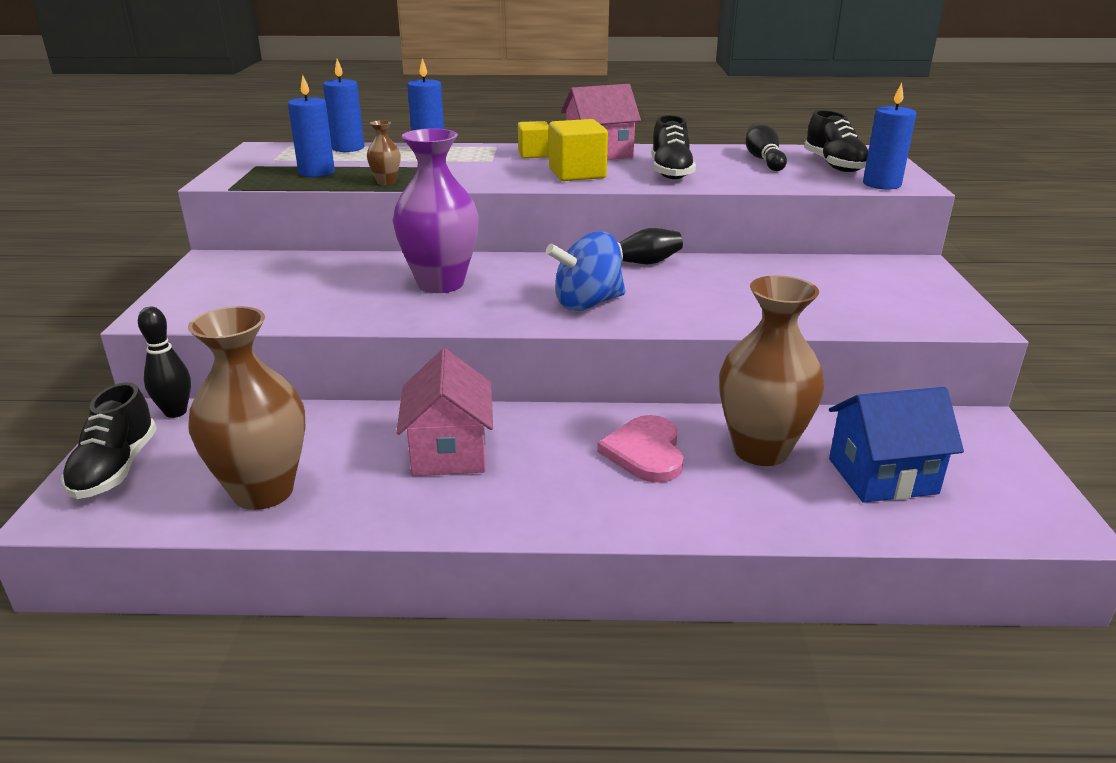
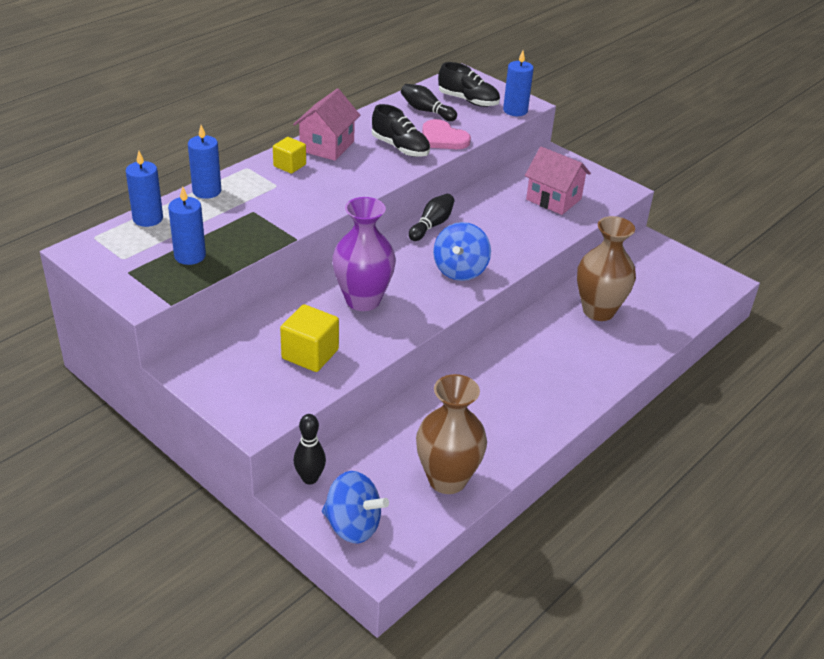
camera: 50 degrees left, 10 degrees up
(116, 468) = (353, 526): black shoe -> blue spinning top
(386, 182) = (260, 242): brown vase -> none
(449, 452) = (486, 400): pink house -> pink house (553, 199)
(577, 174) = (354, 175): yellow cube -> yellow cube (310, 354)
(645, 452) = (560, 342): pink heart -> pink heart (443, 138)
(882, 476) = (653, 295): blue house -> none

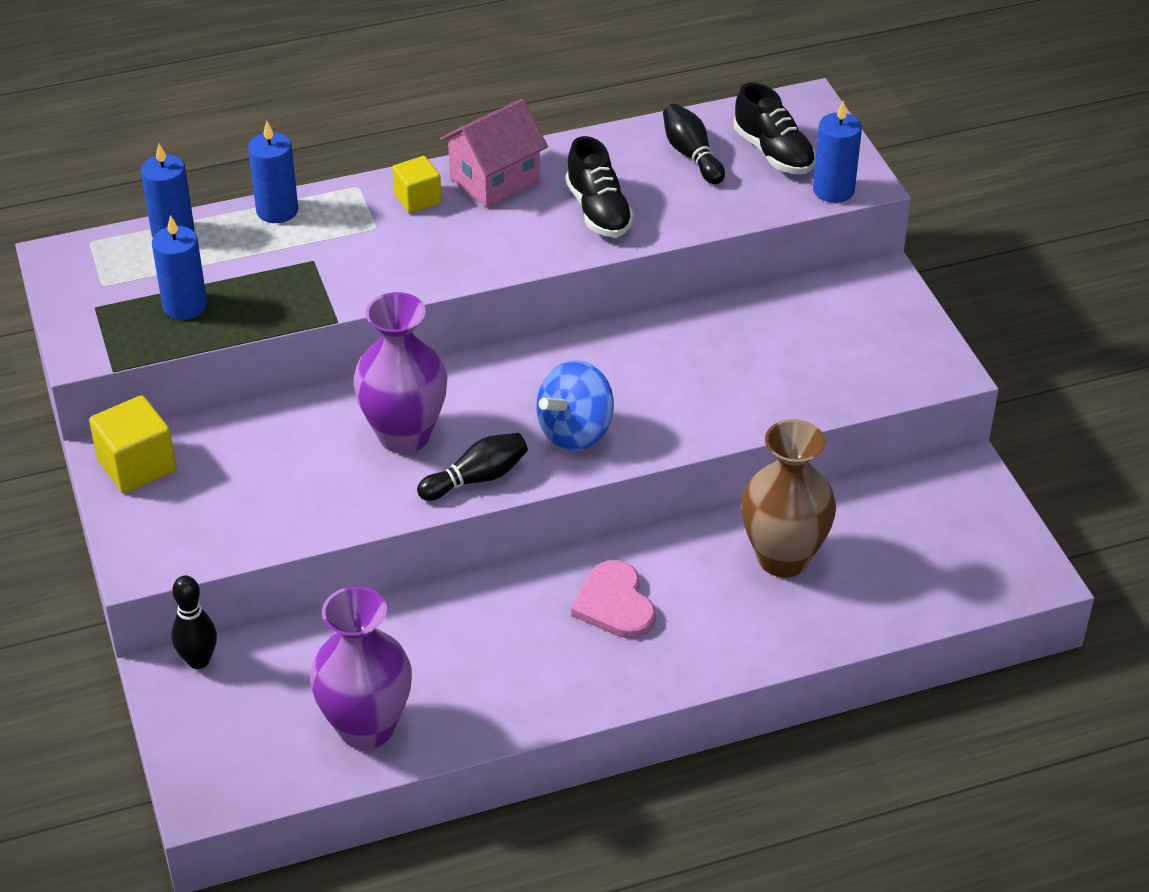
camera: 30 degrees right, 5 degrees up
(310, 354) = (276, 492): yellow cube -> yellow cube (137, 465)
(353, 526) = (205, 742): blue spinning top -> none
(432, 225) = (593, 346): black bowling pin -> black bowling pin (476, 478)
(443, 138) = (677, 211): pink heart -> pink heart (615, 604)
(447, 479) = (366, 727): brown vase -> purple vase
(553, 199) = (817, 356): pink house -> none

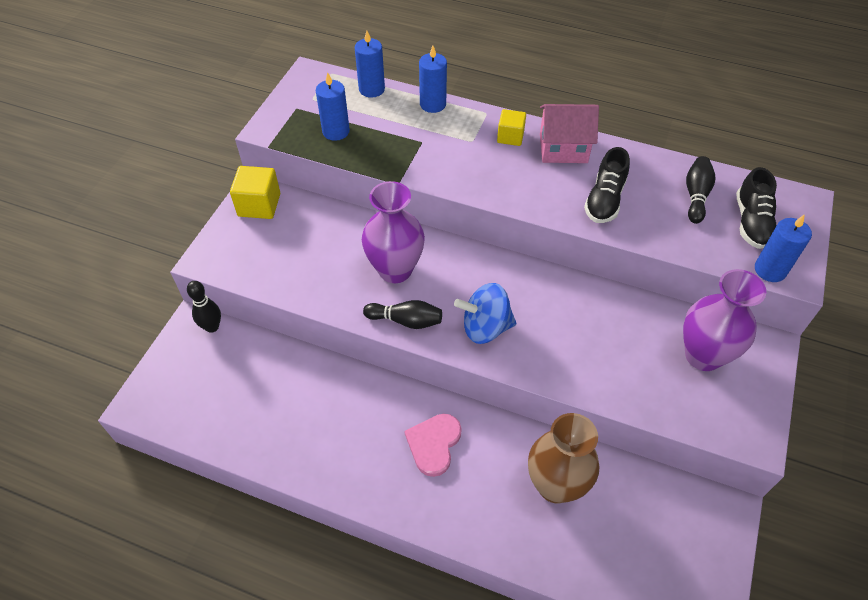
camera: 40 degrees right, 10 degrees up
(366, 727) = (244, 423): purple vase -> purple vase (703, 355)

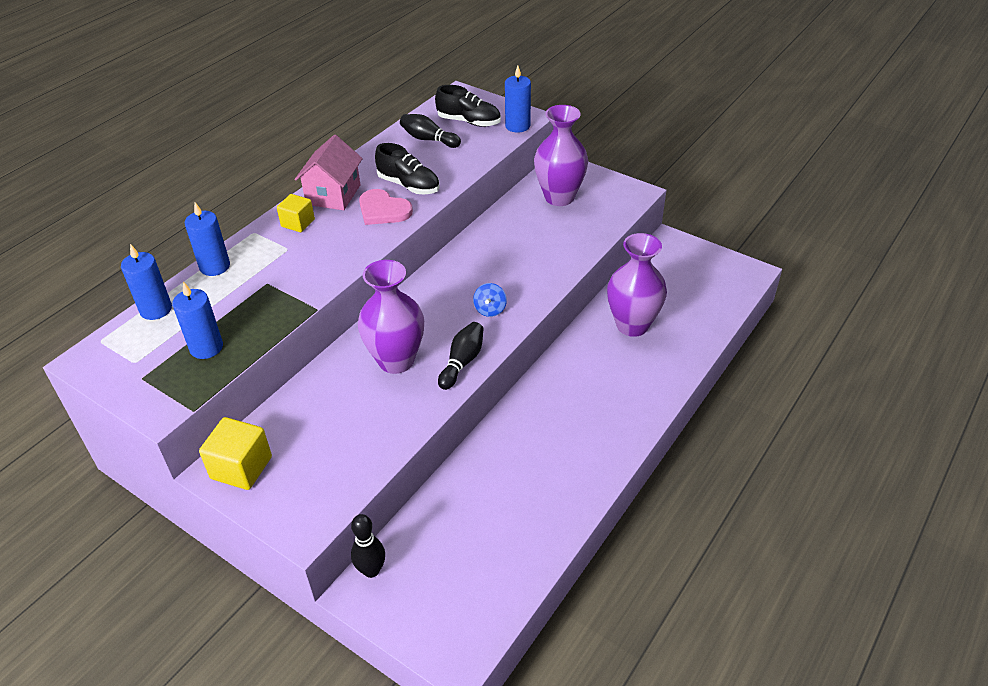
camera: 75 degrees left, 10 degrees down
(434, 444) = (576, 395): pink heart -> pink heart (383, 210)
(485, 327) = (490, 310): blue spinning top -> blue spinning top, size x0.57
(555, 485) = (632, 325): brown vase -> purple vase

